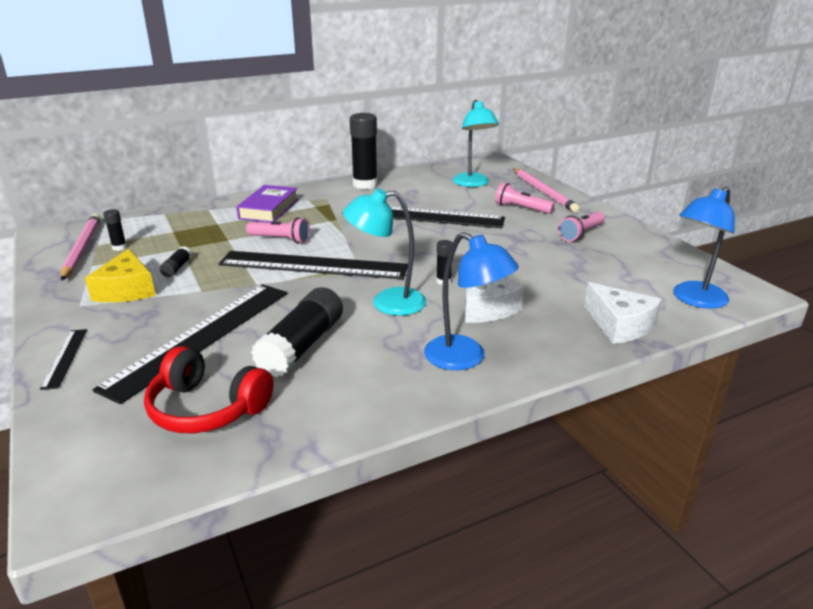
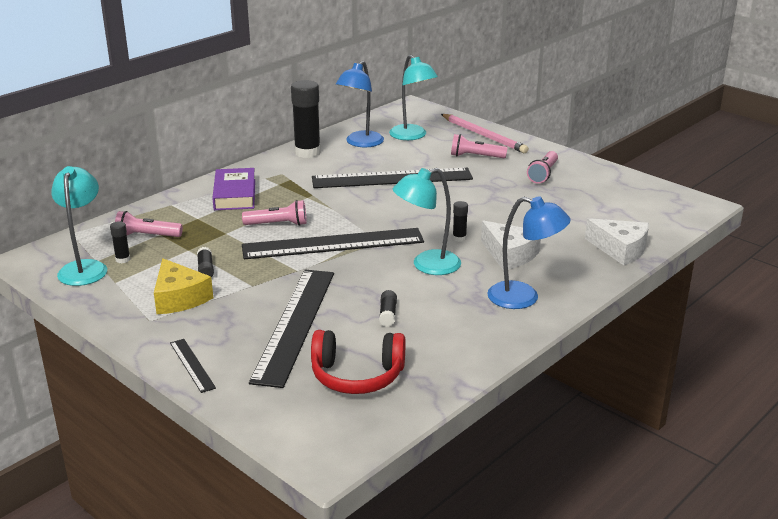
camera: 20 degrees left, 0 degrees up
(82, 249) = (84, 268): pink pencil -> turquoise lamp
(161, 231) = (147, 236): none -> pink flashlight
(301, 346) = (388, 314): black glue stick -> black glue stick, size x0.45
(694, 300) = (663, 219): blue lamp -> blue lamp (360, 143)

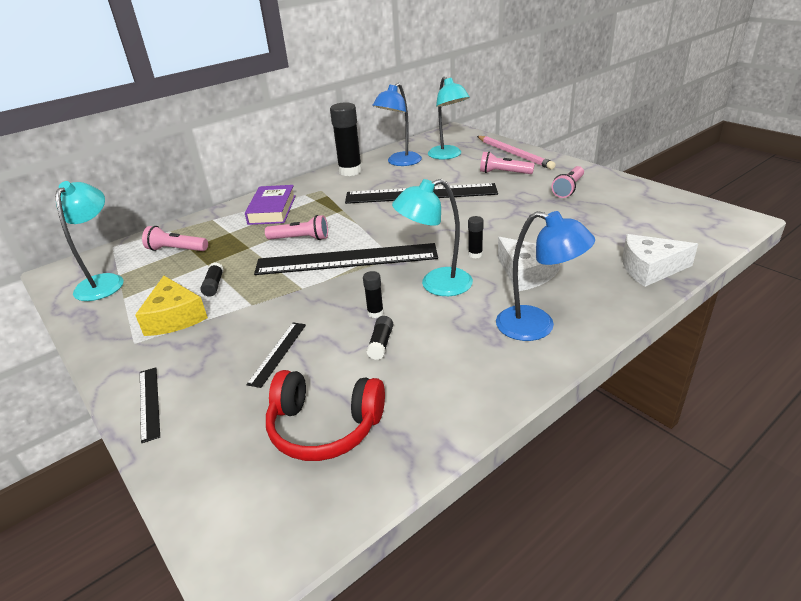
camera: 10 degrees right, 5 degrees up
(123, 259) = (143, 274): black glue stick -> black glue stick (375, 313)
(295, 324) = (278, 353): black ruler -> black ruler, size x0.44
(620, 249) = (650, 269): white cheese -> white cheese turned 135 degrees clockwise

